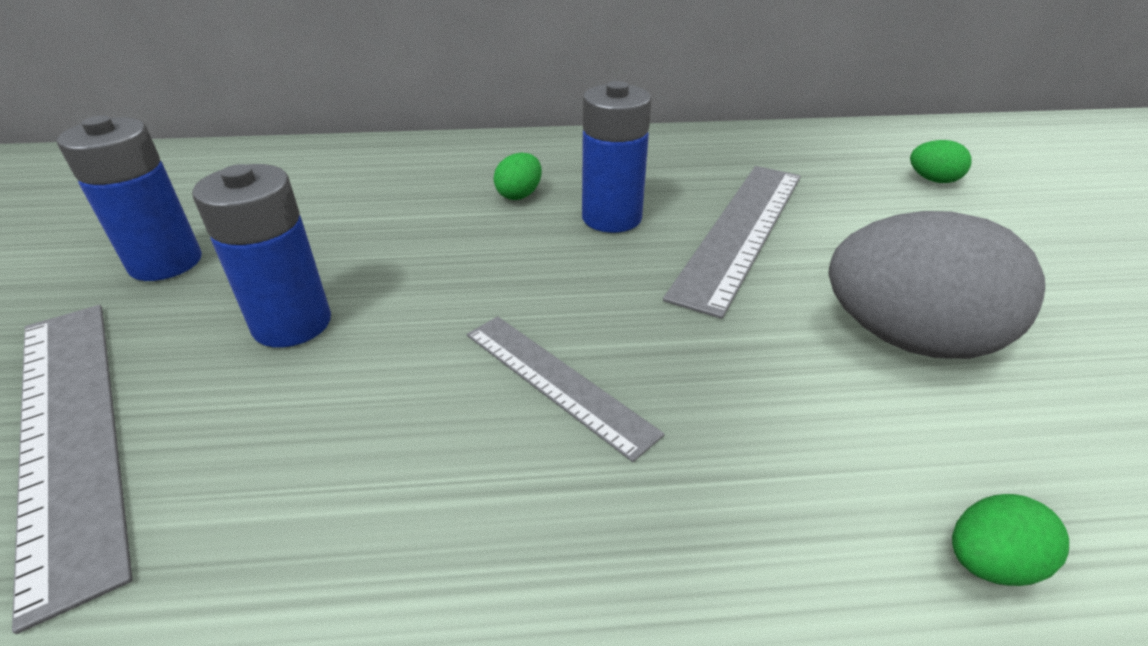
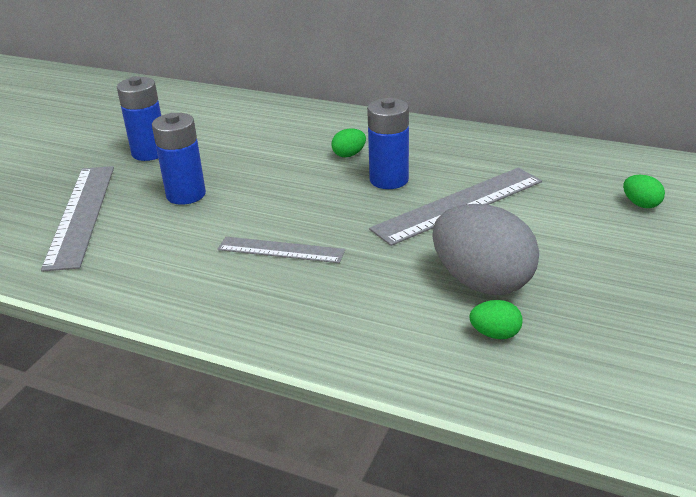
camera: 30 degrees right, 5 degrees down
(557, 381) = (281, 250): grey ruler -> grey ruler turned 60 degrees counterclockwise
(989, 563) = (395, 366): green egg -> green egg (495, 334)

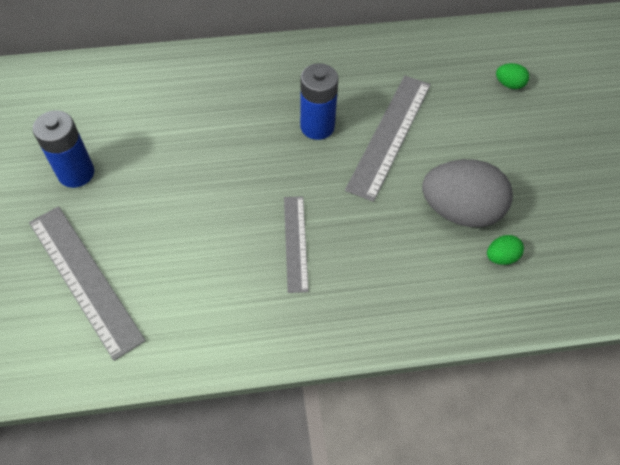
camera: 35 degrees left, 25 degrees up
(186, 195) = (161, 213): blue battery -> none
(281, 250) = (295, 243): grey ruler -> grey ruler turned 75 degrees counterclockwise
(349, 155) = (262, 107): green egg -> none

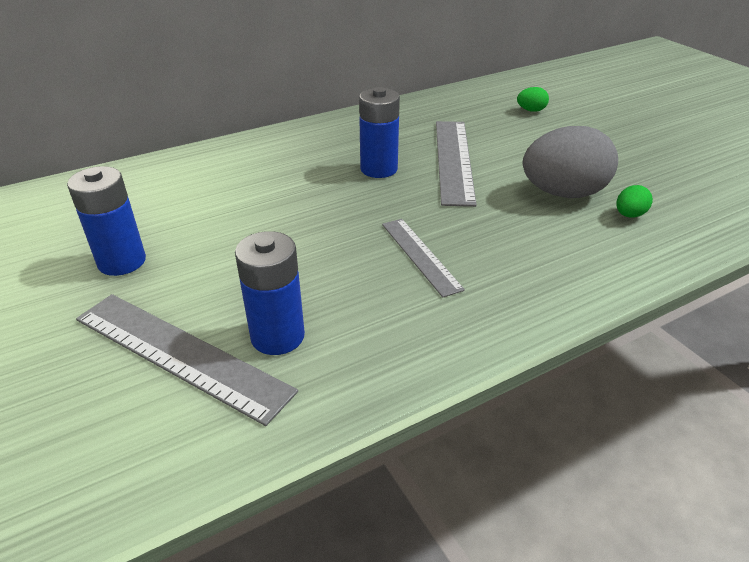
camera: 20 degrees left, 20 degrees down
(153, 287) = (277, 336): none -> blue battery

